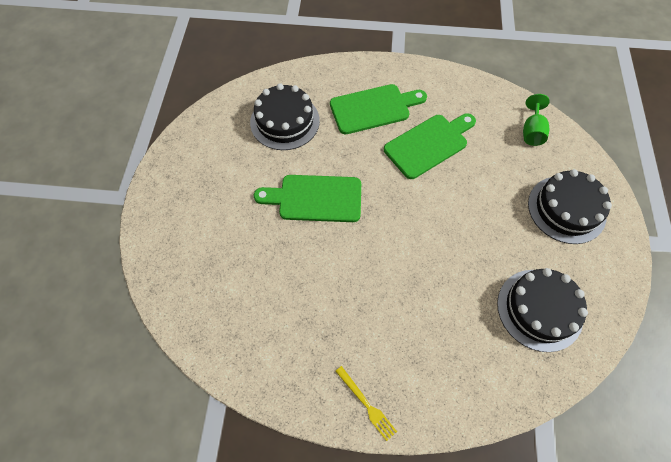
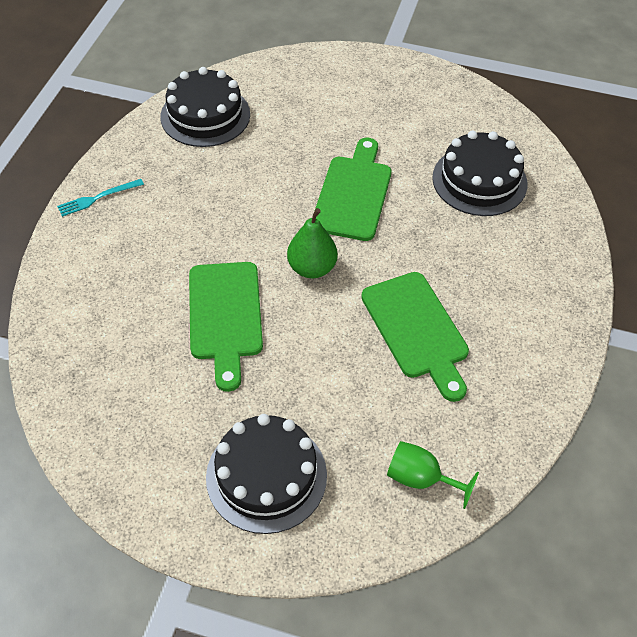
camera: 100 degrees right, 10 degrees down
(366, 404) = (98, 198): yellow fork -> turquoise fork
(374, 108) = (492, 278): green cutting board -> green cutting board (225, 316)
(396, 213) = (312, 268): none -> green pear
(539, 309) = (133, 386): black cake -> black cake (205, 115)

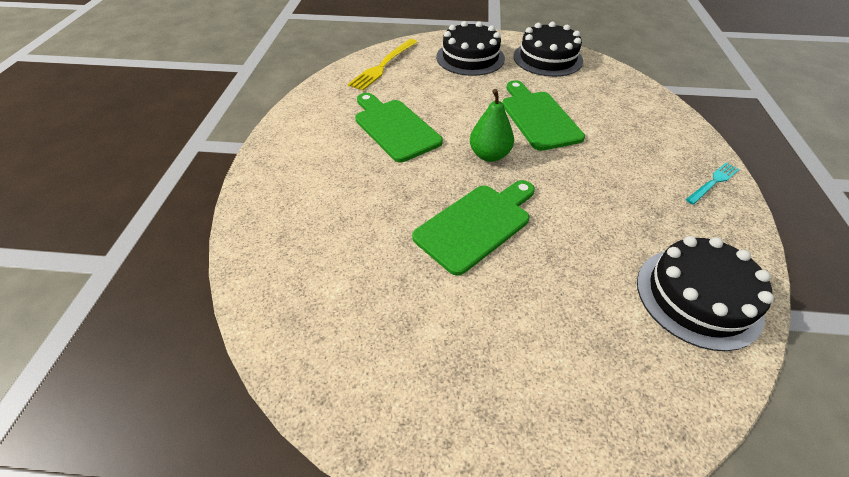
camera: 170 degrees right, 5 degrees down
(353, 193) = (476, 224): green cutting board -> green cutting board turned 135 degrees counterclockwise
(420, 479) = (383, 66): green goblet -> yellow fork
(479, 180) = (340, 262): black cake -> black cake (547, 58)

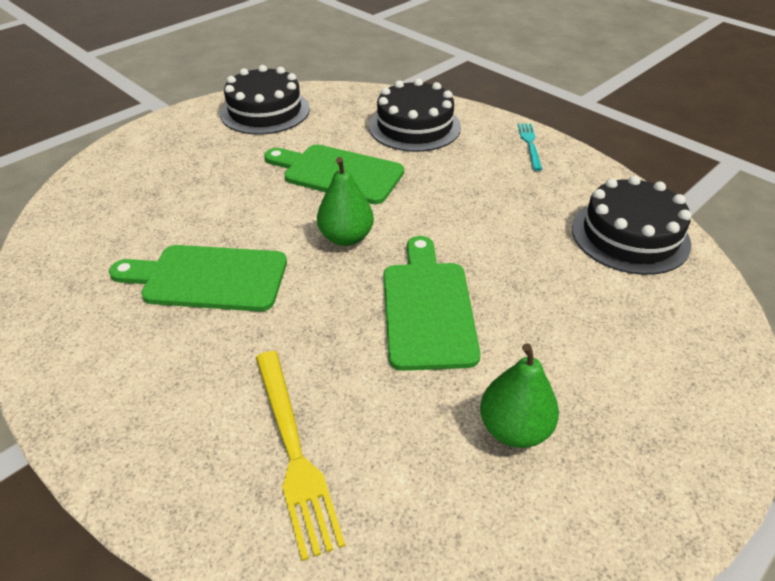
camera: 50 degrees left, 5 degrees down
(383, 66) = (84, 219): yellow fork -> yellow fork (294, 451)
(424, 323) = (514, 428): none -> green pear
(470, 58) = (182, 152): black cake -> black cake (414, 126)

